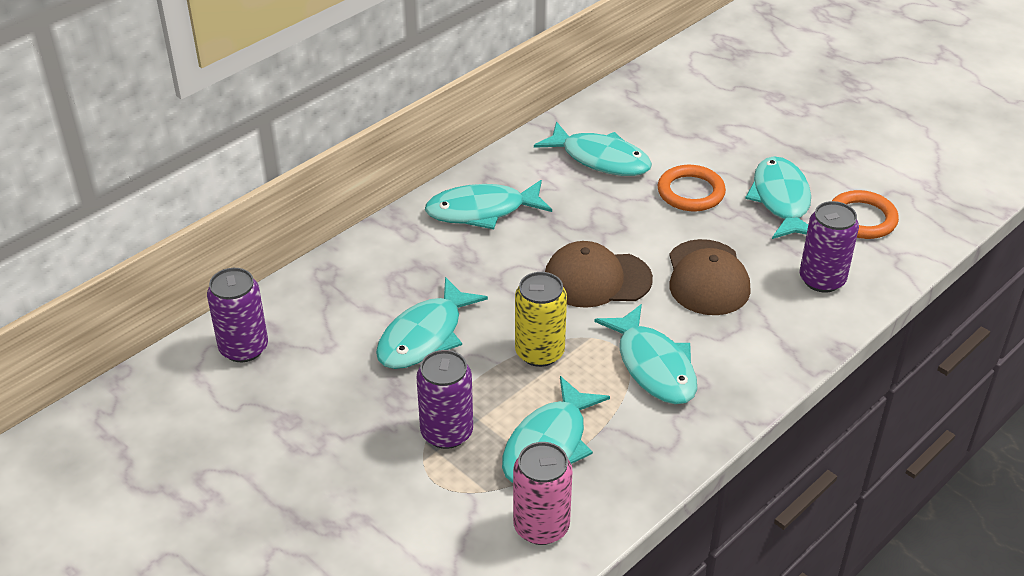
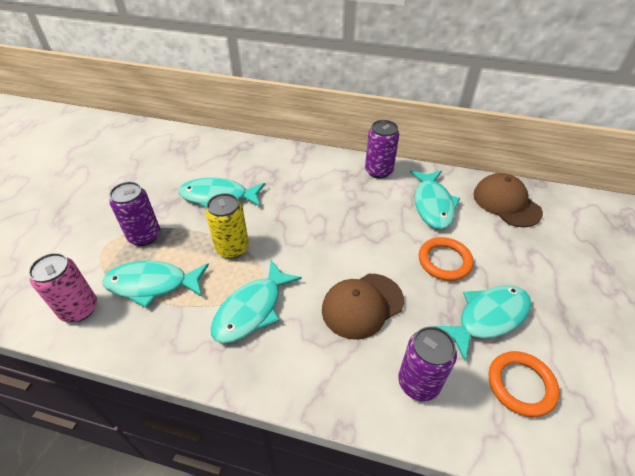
camera: 60 degrees right, 5 degrees up
(244, 348) = (174, 143): purple can -> purple can (378, 171)
(482, 211) = (338, 176): turquoise fish -> none
(597, 279) = (317, 248): brown cap -> brown cap (506, 203)

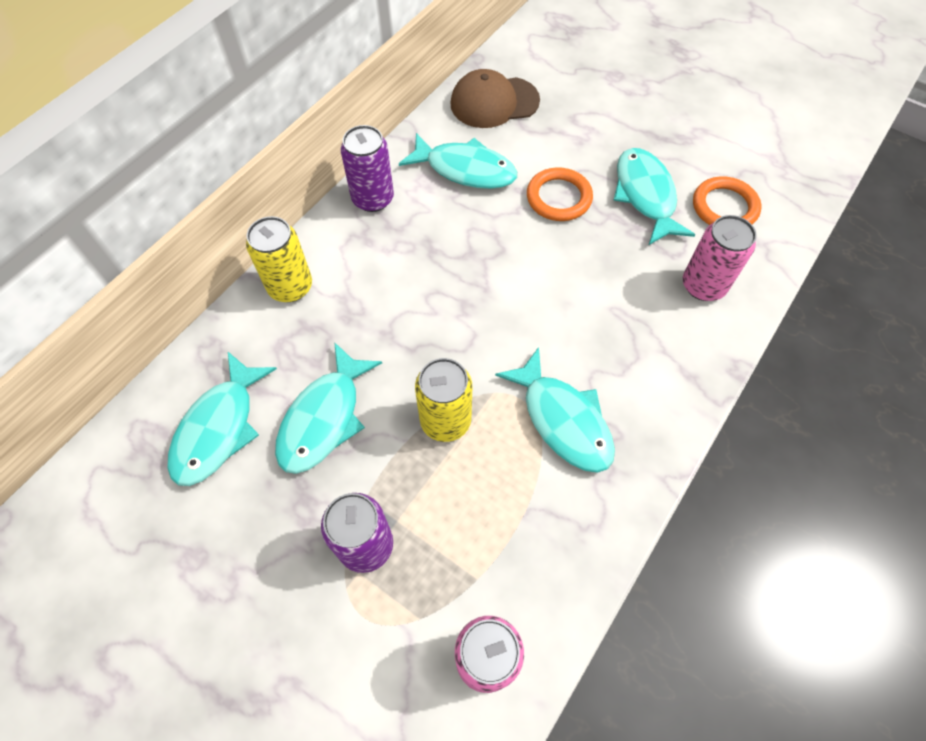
camera: 70 degrees left, 15 degrees up
(152, 284) = (475, 543): turquoise fish -> turquoise fish (219, 428)
(297, 159) = (290, 287): none -> yellow can
(362, 305) = (594, 300): brown cap -> none
(419, 382) = (703, 285): purple can -> pink can

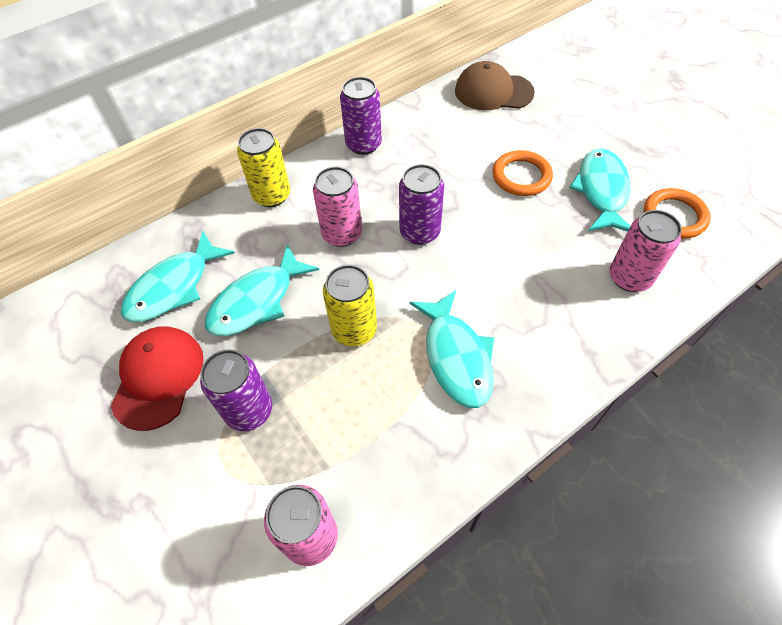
camera: 20 degrees right, 5 degrees down
(246, 540) = (158, 377): none -> red cap
(389, 313) = (342, 234): none -> pink can
(465, 170) = (448, 138): turquoise fish -> none
(474, 289) = (420, 232): none -> purple can

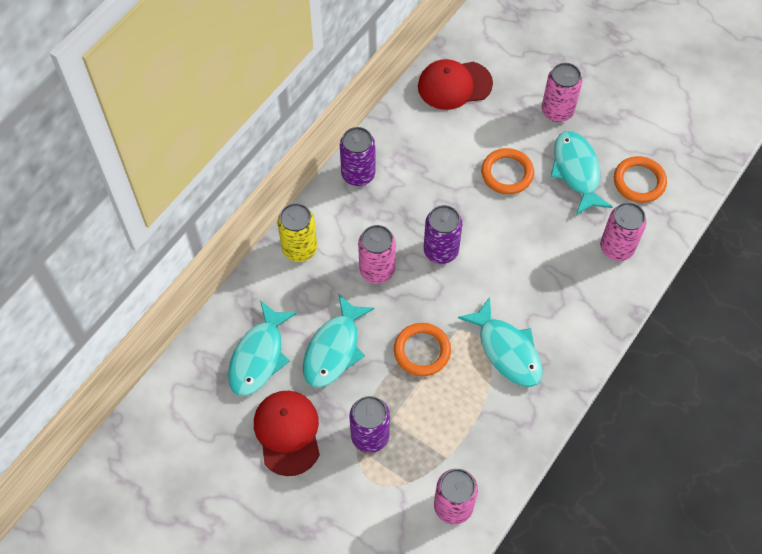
camera: 20 degrees left, 5 degrees up
(354, 330) = (422, 351): yellow can -> orange ring
(493, 92) = (454, 85): brown cap -> red cap
(595, 133) = (557, 111): none -> pink can

